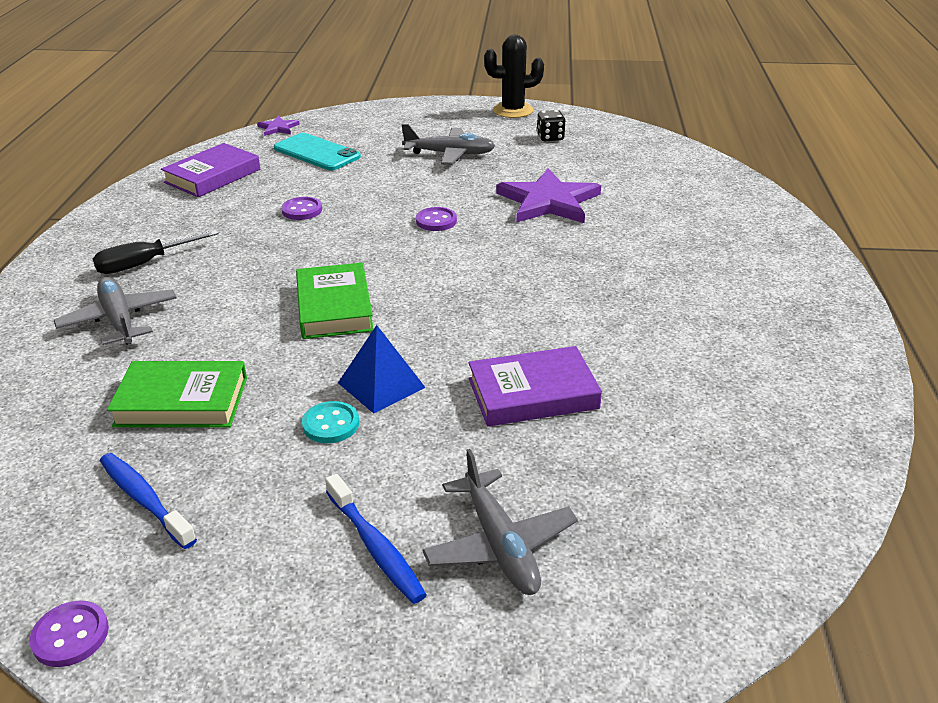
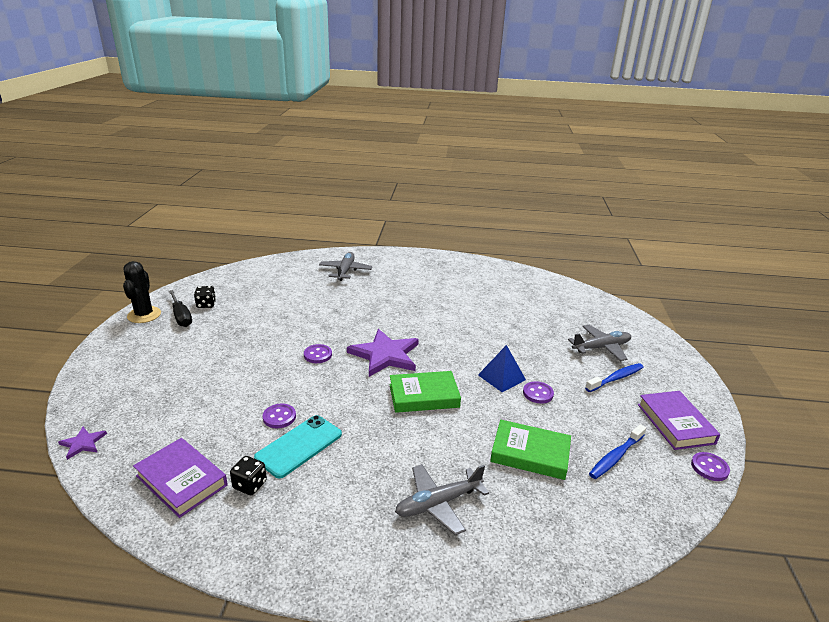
camera: 90 degrees left, 5 degrees down
(144, 264) = (351, 504): black screwdriver -> black screwdriver (181, 317)
(182, 401) = (530, 453): green book -> green book turned 75 degrees counterclockwise
(194, 208) = (250, 485): none -> black dice
(316, 153) = (165, 414): turquoise phone -> turquoise phone (299, 446)
(331, 424) = (538, 393): turquoise button -> purple button
(450, 154) = (210, 346): grey plane -> grey plane (345, 271)
(533, 393) = (501, 333): purple book -> purple book (675, 423)
(548, 201) = (304, 313): purple star -> purple star (385, 355)

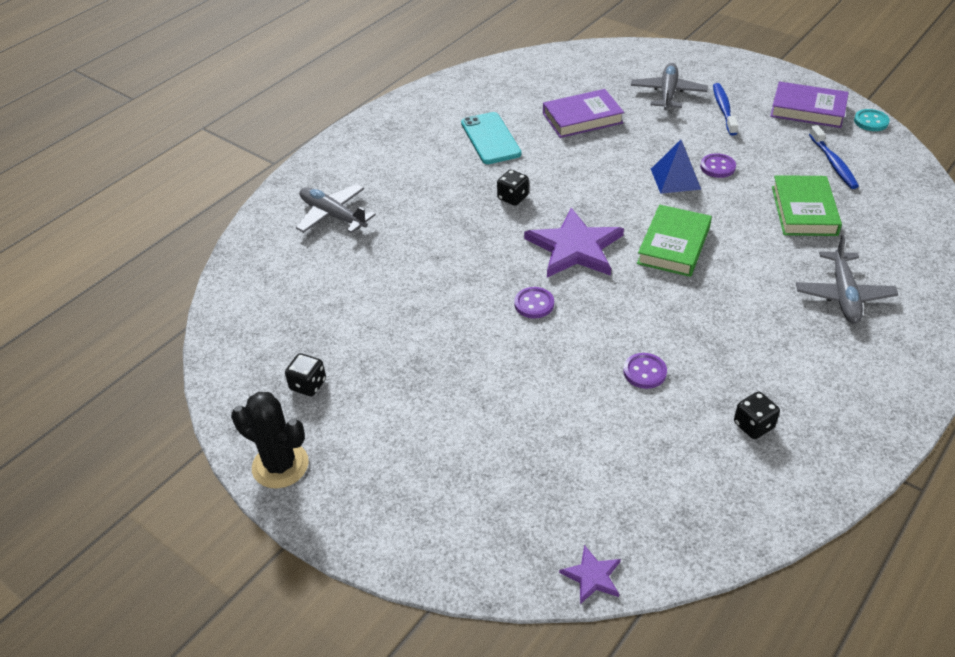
camera: 55 degrees left, 15 degrees up
(181, 317) = (323, 421): black screwdriver -> none
(182, 480) = (718, 484): purple book -> purple book (582, 118)
(299, 446) = (707, 369): turquoise phone -> turquoise phone (490, 138)
(414, 319) = (513, 197): none -> black dice
(530, 453) = (804, 210): green book -> green book turned 45 degrees counterclockwise
(709, 467) = (871, 121): purple button -> turquoise button

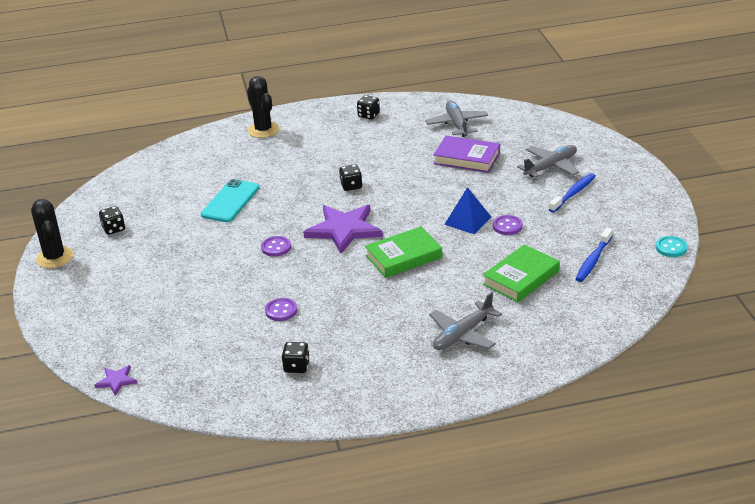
camera: 40 degrees right, 10 degrees down
(326, 180) = (263, 130): none -> black cactus
(333, 215) = (240, 151): grey plane -> grey plane (457, 124)
(421, 116) = (368, 115): none -> black dice
(490, 138) = (390, 146): turquoise phone -> turquoise phone (230, 201)
(808, 109) = (636, 220): purple book -> none

